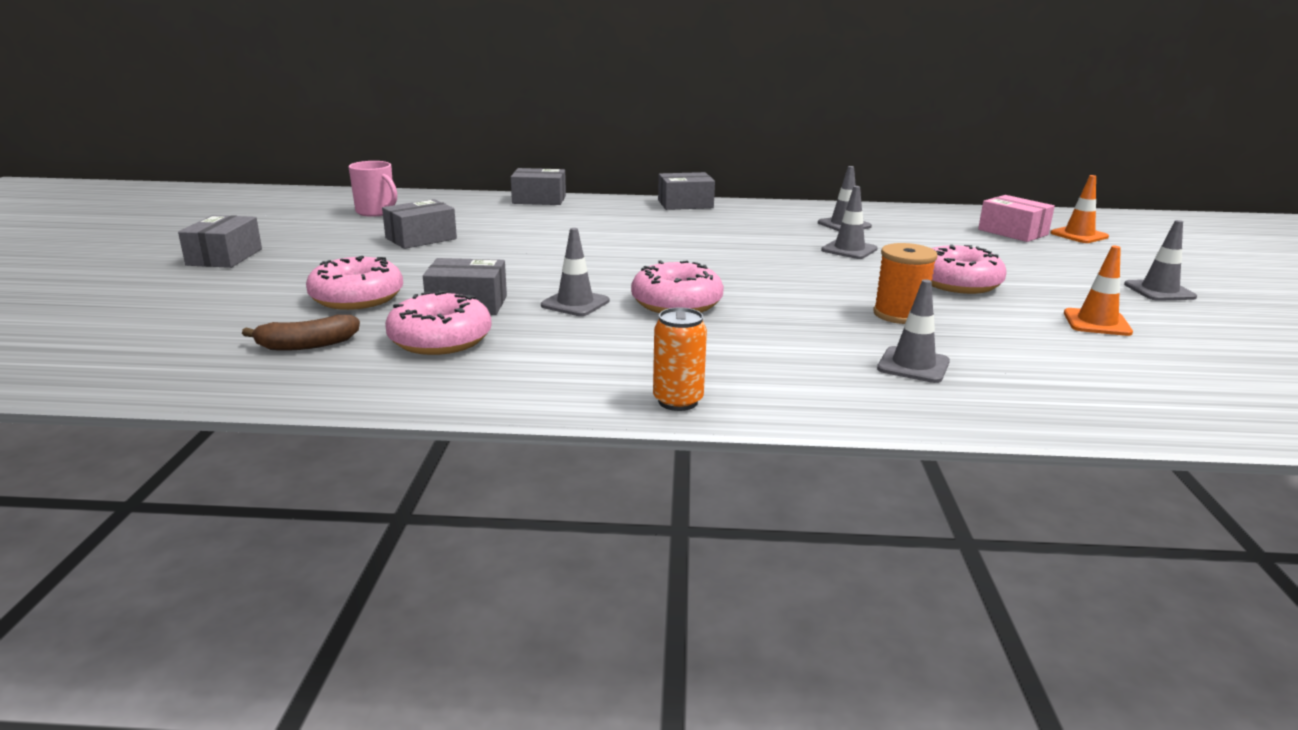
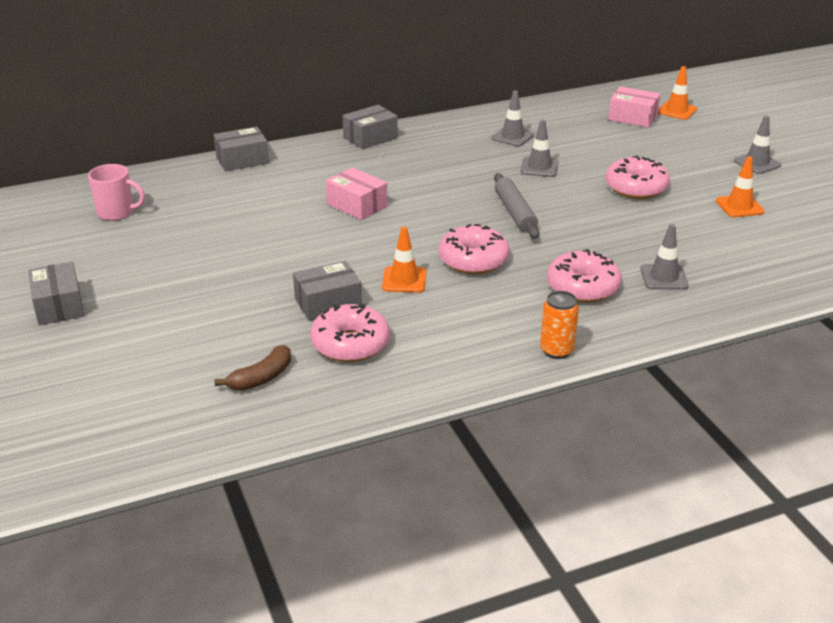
camera: 25 degrees left, 10 degrees up
(357, 298) = (236, 320): pink donut -> pink donut (582, 287)
(421, 238) = (201, 238): grey box -> none
(575, 303) = (404, 280): grey traffic cone -> orange traffic cone
(605, 243) = (357, 205): none -> pink box
(776, 277) = (515, 213): none -> grey rolling pin
(900, 314) = (623, 231): orange spool -> none

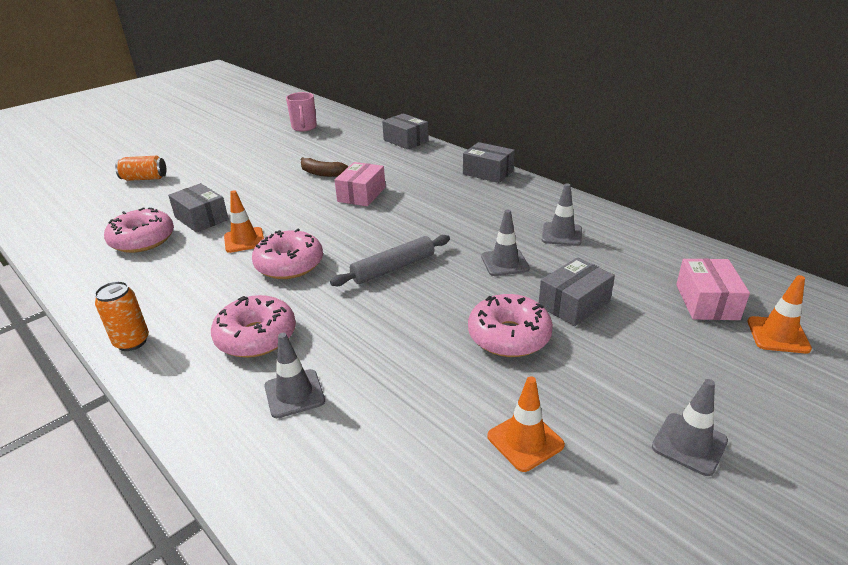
camera: 70 degrees right, 0 degrees up
(59, 306) = (185, 143): grey box -> grey box (574, 304)
(159, 342) = (144, 178): none -> orange can
(261, 378) = (98, 219): brown banana -> brown banana (322, 173)

